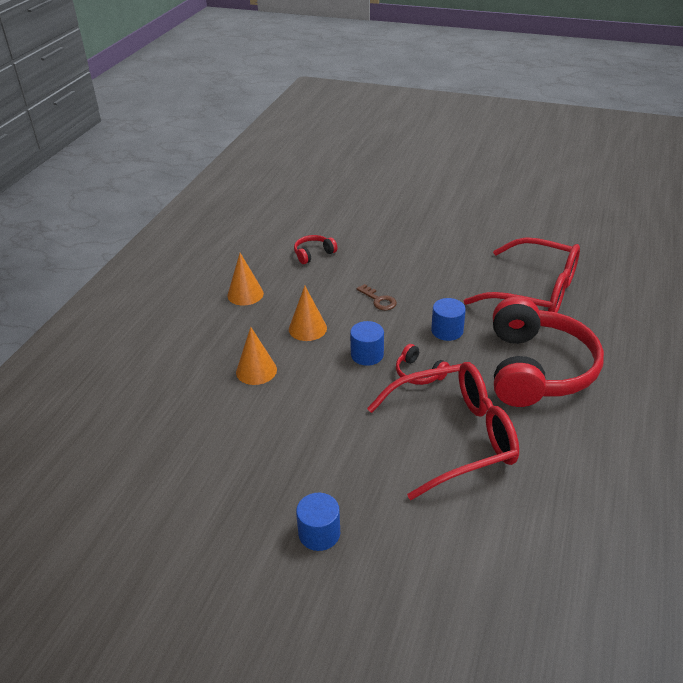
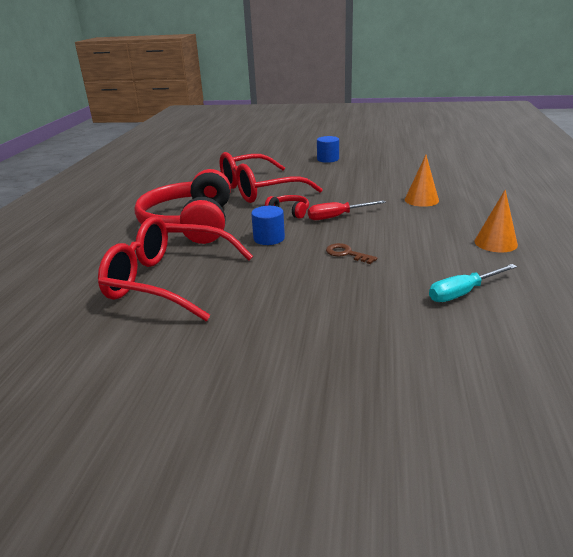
camera: 170 degrees right, 10 degrees down
(307, 328) = (403, 226): orange cone -> none
(313, 254) = (463, 293): red headphones -> turquoise screwdriver
(367, 355) = (337, 216): blue cylinder -> red screwdriver

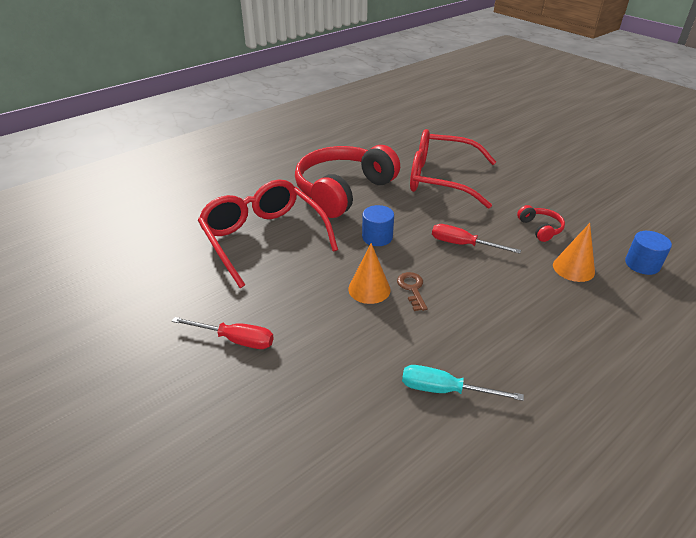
camera: 40 degrees right, 10 degrees up
(264, 356) = (235, 340): none -> red screwdriver
(289, 212) = (431, 217): red headphones -> red headphones (540, 228)
(328, 159) = (557, 169): blue cylinder -> blue cylinder (642, 264)
(495, 243) = (565, 362): orange cone -> orange cone (369, 289)

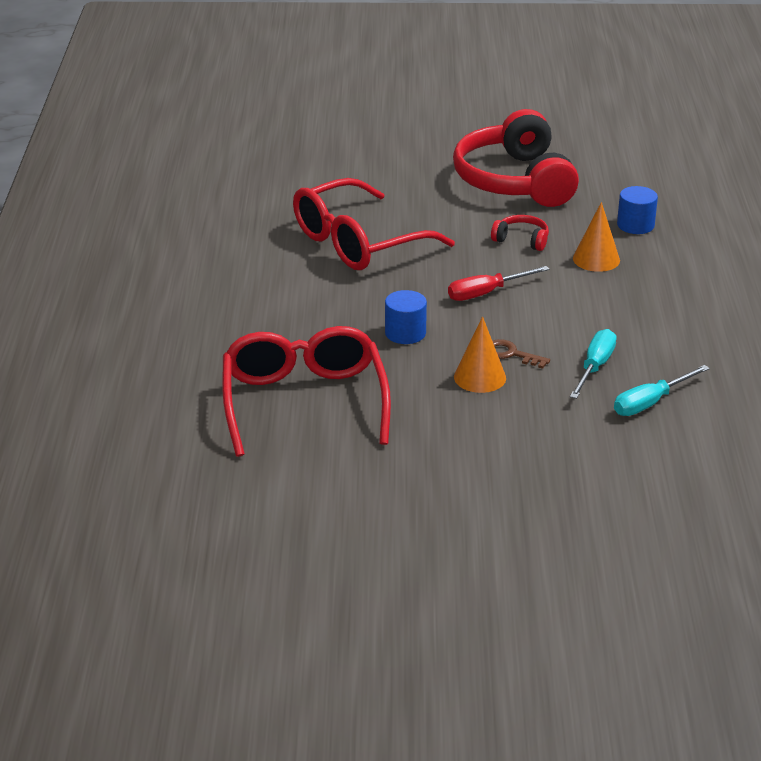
camera: 50 degrees left, 5 degrees down
(235, 340) = (453, 484): red screwdriver -> none
(263, 238) = (304, 402): red glasses -> red glasses turned 75 degrees clockwise
(343, 191) = (287, 311): red headphones -> red headphones (515, 181)
(450, 335) = (595, 367): none -> turquoise screwdriver

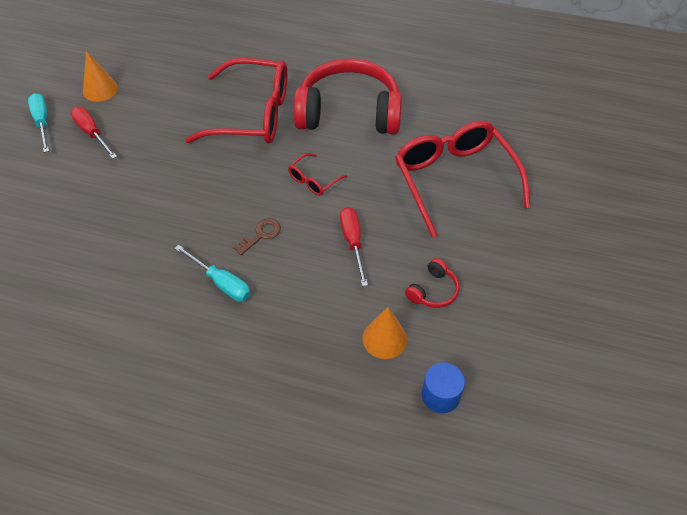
camera: 105 degrees right, 20 degrees up
(405, 333) = (313, 180): blue cylinder -> red glasses
(405, 544) = (92, 133): none -> red screwdriver
(480, 377) = (240, 208): orange cone -> orange cone (100, 89)
(515, 181) = (549, 317): red headphones -> red headphones (349, 112)
(650, 403) = (159, 303): turquoise screwdriver -> turquoise screwdriver (42, 122)

